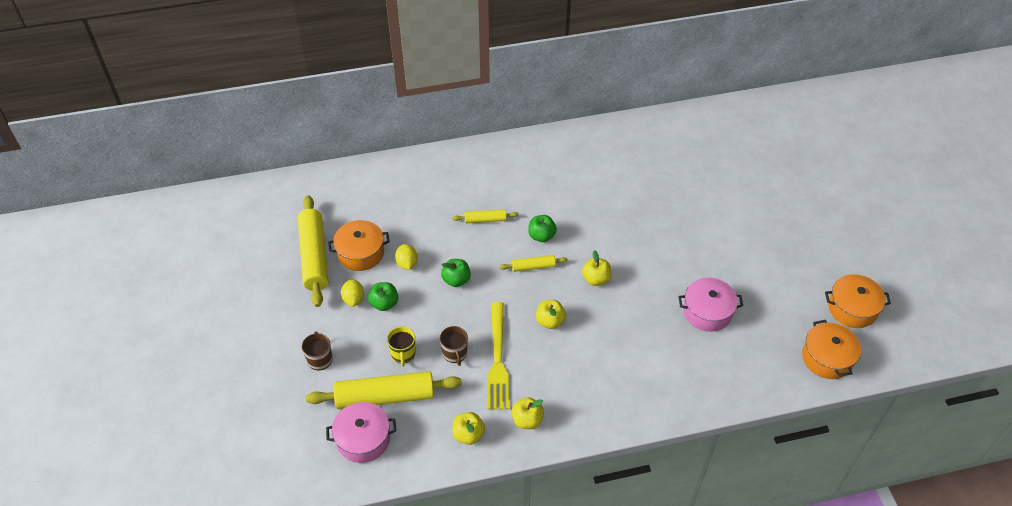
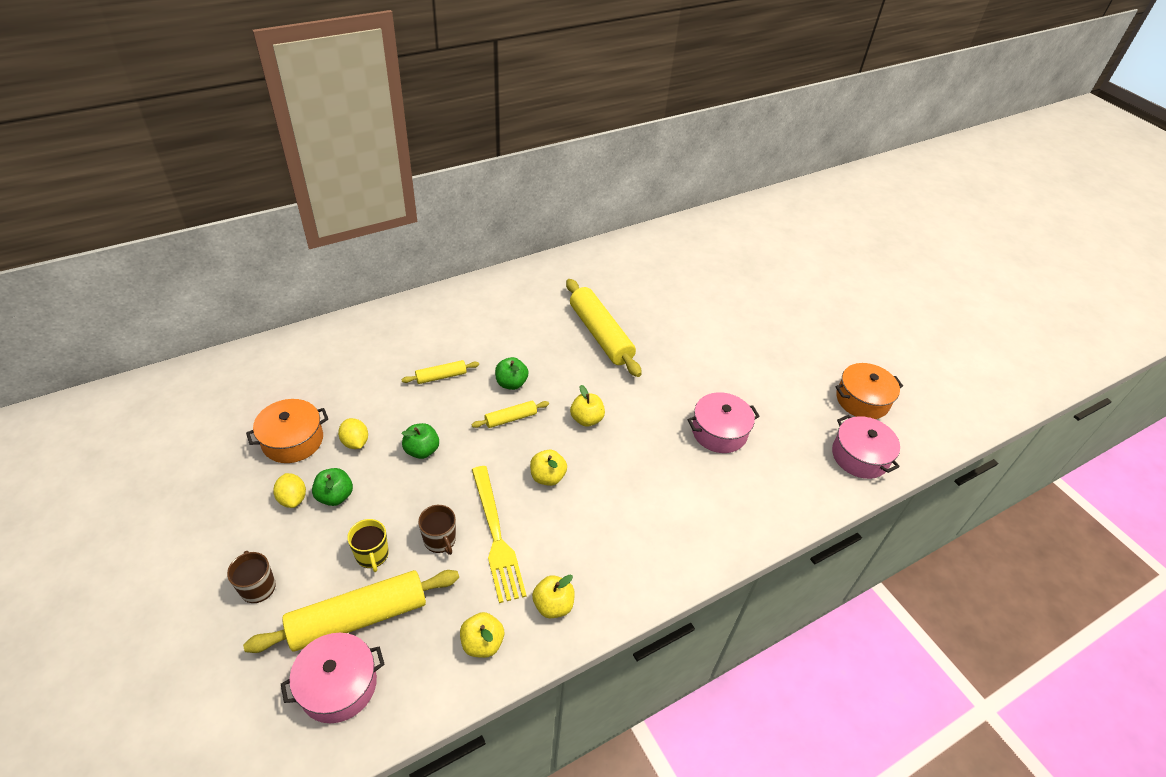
camera: 20 degrees left, 5 degrees down
(314, 256) = (231, 455): yellow rolling pin -> yellow rolling pin (600, 334)
(827, 358) = (860, 456): orange pot -> pink pot

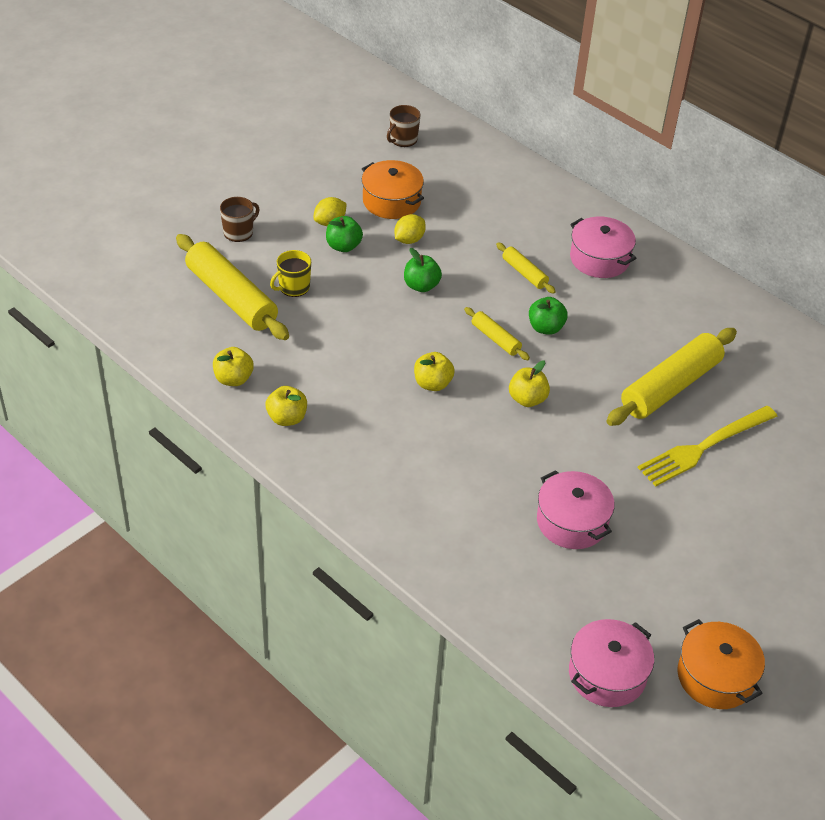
camera: 75 degrees right, 0 degrees up
(338, 685) = (171, 304): pink pot -> pink pot (599, 259)
(440, 540) = (326, 325): brown mug -> brown mug (403, 139)
(496, 536) = (345, 362): yellow fork -> yellow fork (704, 447)

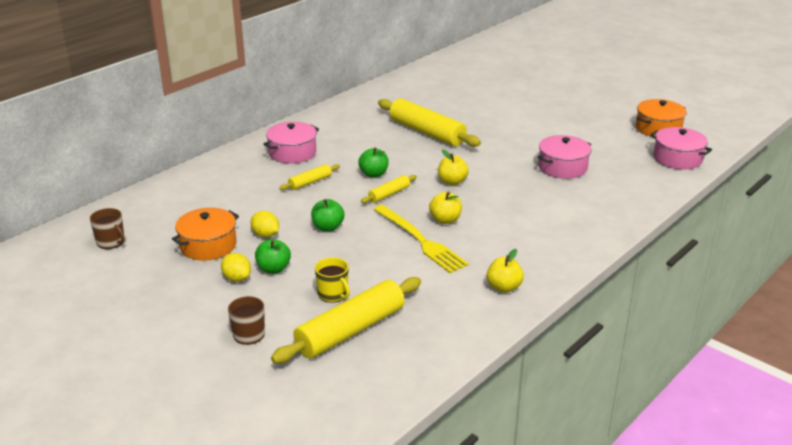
camera: 90 degrees left, 15 degrees down
(233, 379) = (463, 320): yellow apple -> none
(704, 447) = (479, 124): yellow fork -> yellow fork (420, 240)

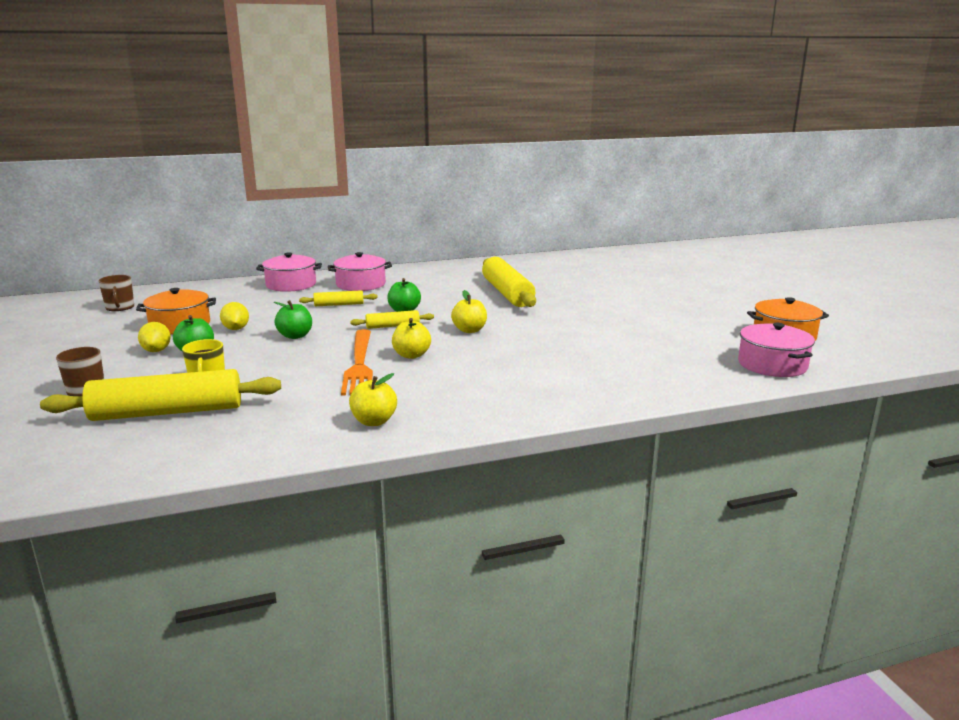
camera: 30 degrees right, 10 degrees down
(420, 240) = (359, 364): yellow fork -> orange fork
(562, 167) = (610, 343): pink pot -> pink pot (291, 285)

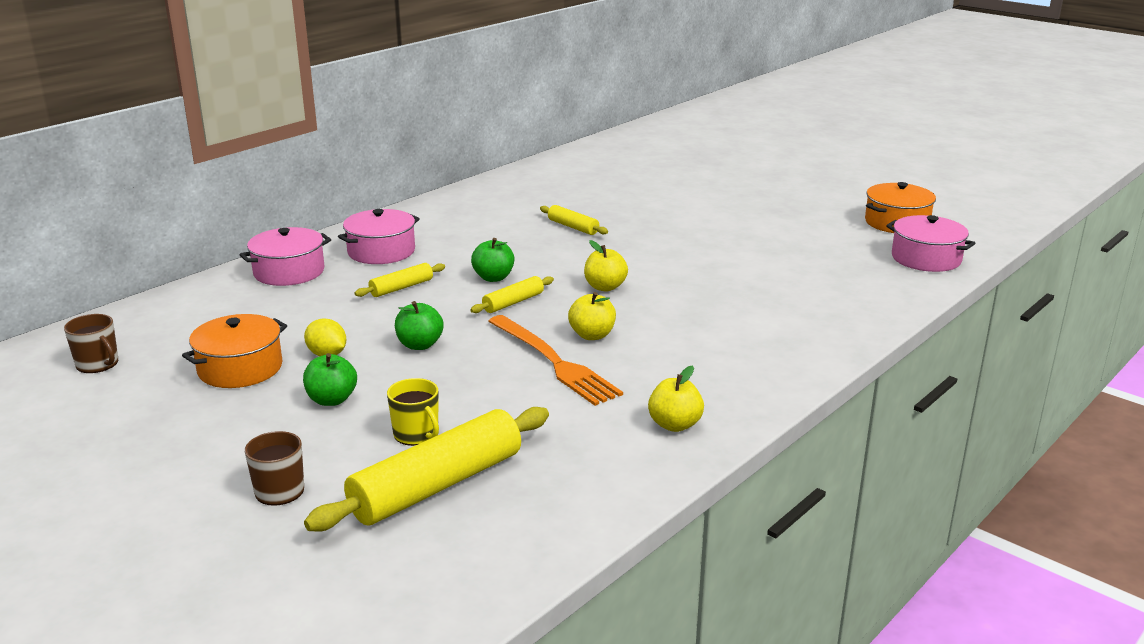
camera: 30 degrees left, 5 degrees up
(156, 350) = (275, 412): yellow lemon -> none
(507, 293) = (573, 227): yellow rolling pin -> yellow rolling pin, size x0.49

